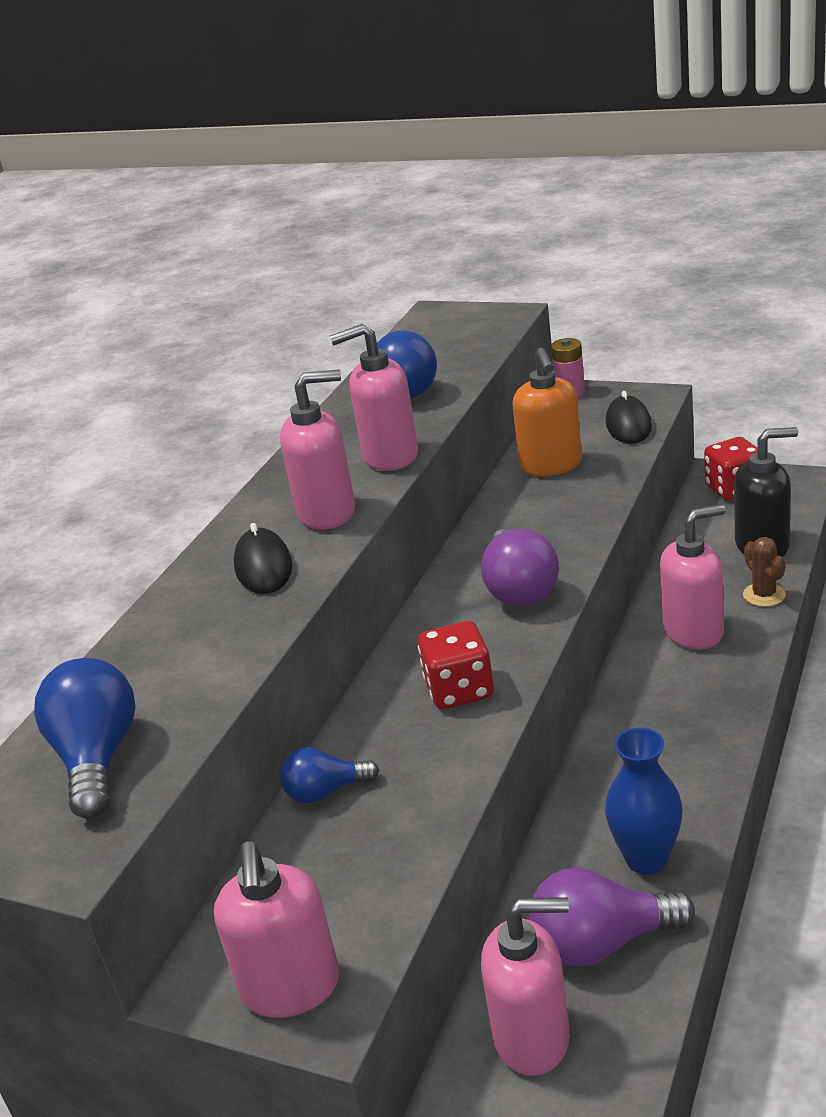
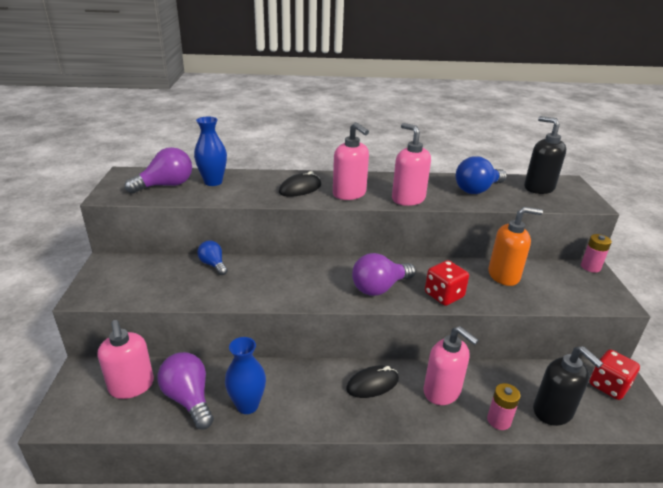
camera: 60 degrees right, 0 degrees up
(98, 758) = (166, 185): blue light bulb -> purple light bulb
(139, 682) = (213, 182): none -> blue vase
(290, 987) = (101, 283): pink soap dispenser -> none
(436, 339) = (538, 188): none -> black soap dispenser
(459, 690) = (290, 286): red dice -> red dice (444, 295)
(551, 465) = (504, 275): orange soap dispenser -> orange soap dispenser turned 150 degrees counterclockwise
(628, 425) = (572, 297): black mouse -> black mouse (372, 384)
(764, 595) = (498, 420): brown cactus -> pink battery

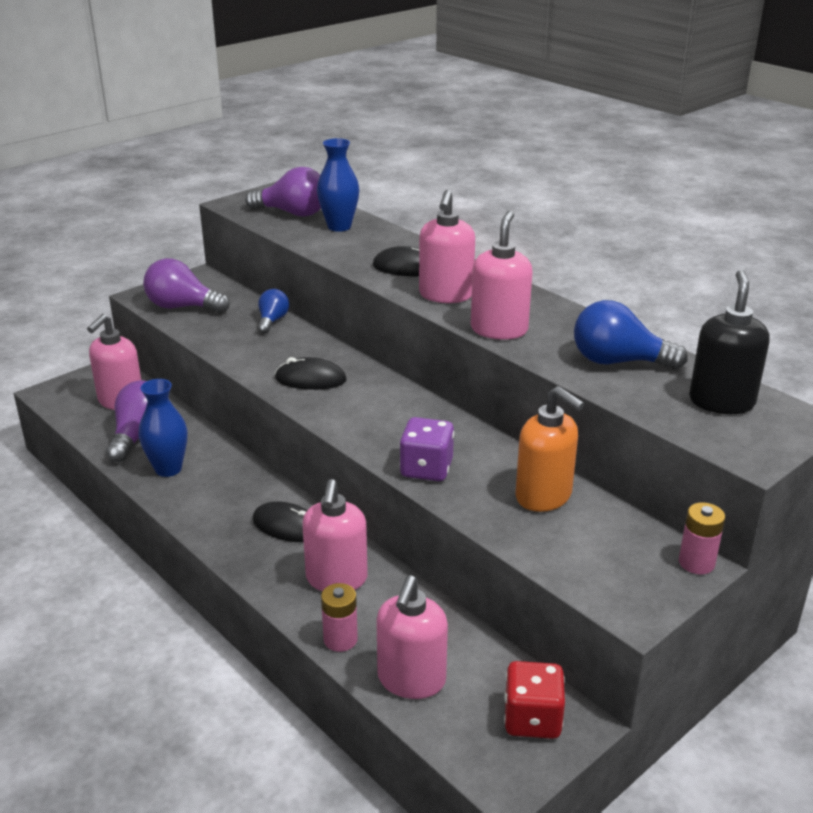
camera: 50 degrees right, 0 degrees up
(302, 285) = (310, 379): none -> black mouse
(379, 288) = (376, 423): purple light bulb -> purple light bulb (182, 307)
(444, 295) = (426, 469): red dice -> purple dice
(553, 411) = (411, 680): black soap dispenser -> pink soap dispenser

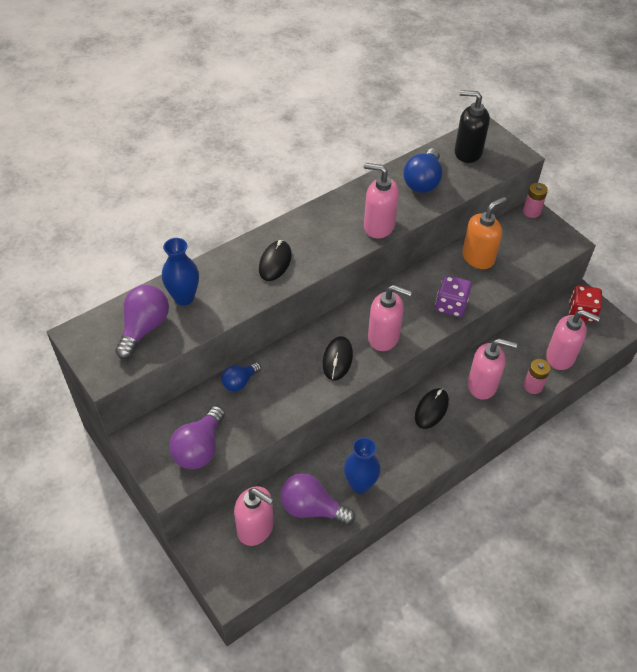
camera: 85 degrees left, 20 degrees up
(272, 321) = (240, 382): blue light bulb -> blue light bulb turned 60 degrees counterclockwise
(445, 295) = (324, 246): pink soap dispenser -> pink soap dispenser (384, 337)

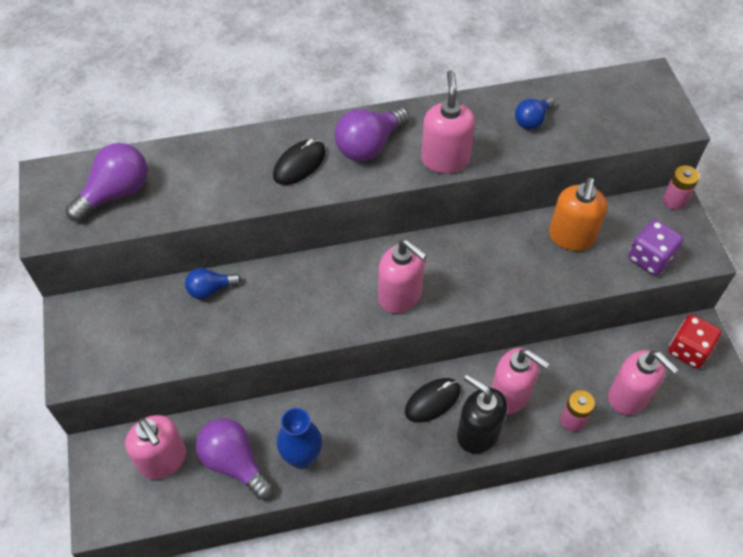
camera: 25 degrees right, 5 degrees up
(184, 297) = (177, 172): blue vase -> none
(199, 448) = (126, 349): purple light bulb -> purple light bulb (369, 145)
(337, 359) = (332, 303): black mouse -> none
(378, 226) = (445, 159): pink soap dispenser -> pink soap dispenser turned 45 degrees clockwise
(423, 181) = (532, 120): blue light bulb -> blue light bulb, size x0.61
(451, 306) = (503, 286): purple dice -> purple dice (650, 258)
(467, 152) = (611, 100): black soap dispenser -> black soap dispenser (477, 433)
(478, 257) = (571, 237): orange soap dispenser -> orange soap dispenser turned 120 degrees clockwise

